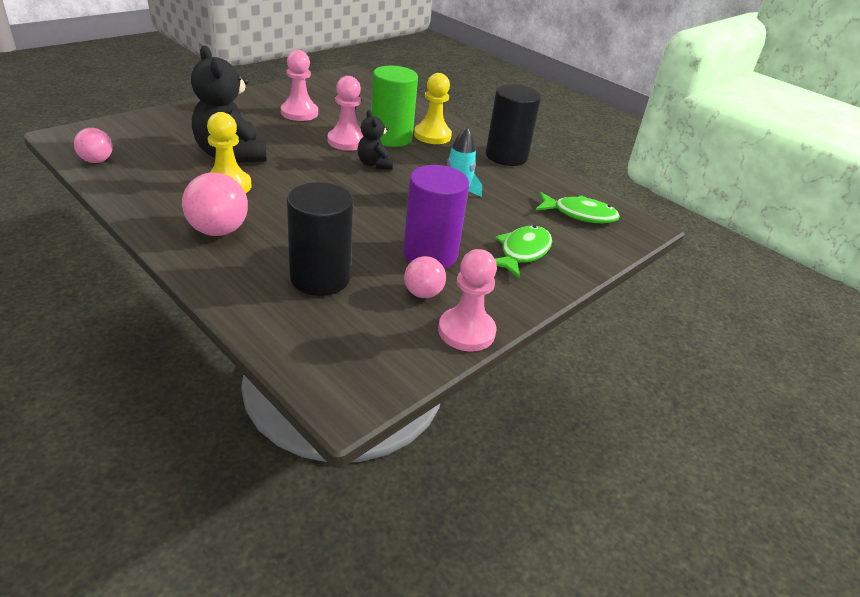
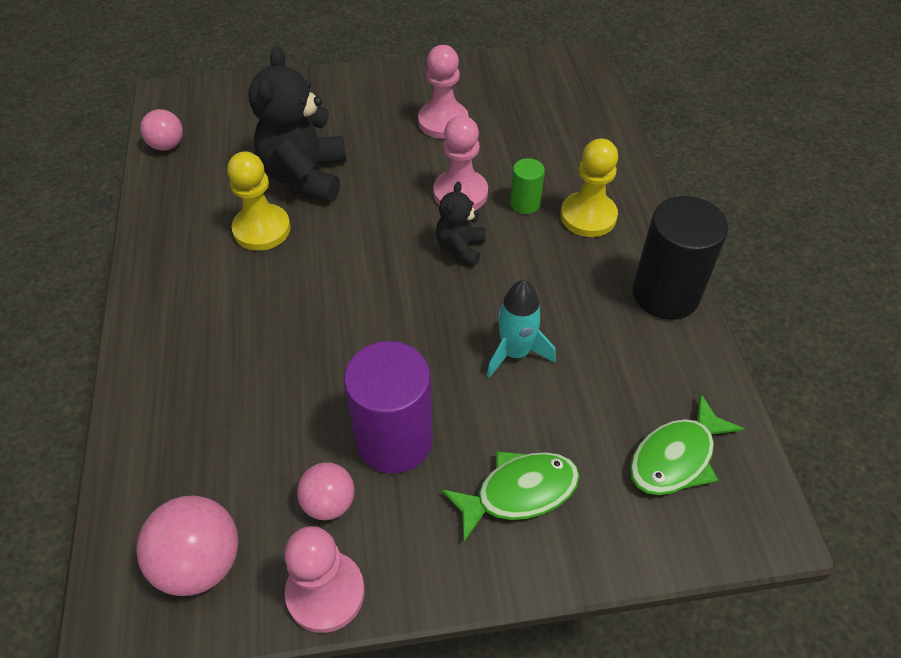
camera: 40 degrees right, 15 degrees up
(218, 230) = (197, 300): pink ball -> pink ball (200, 562)
(320, 278) = (239, 421): black cylinder -> none
(391, 138) = (525, 203): green cylinder -> green cylinder, size x0.49
(580, 214) = (676, 457): green fish -> green fish turned 90 degrees clockwise

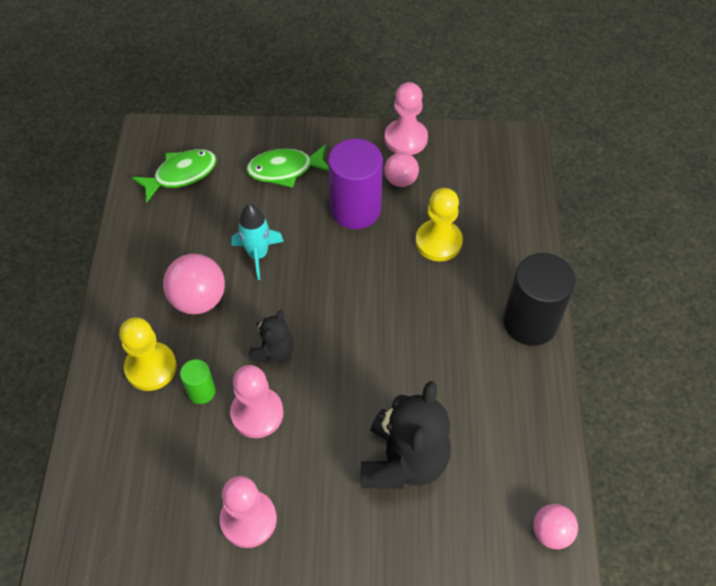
camera: 170 degrees left, 5 degrees up
(200, 562) = (476, 161): pink ball -> pink ball (198, 299)
(262, 229) = (446, 400): yellow pawn -> yellow pawn (438, 242)
(665, 294) = (125, 283): black cylinder -> black cylinder (530, 322)

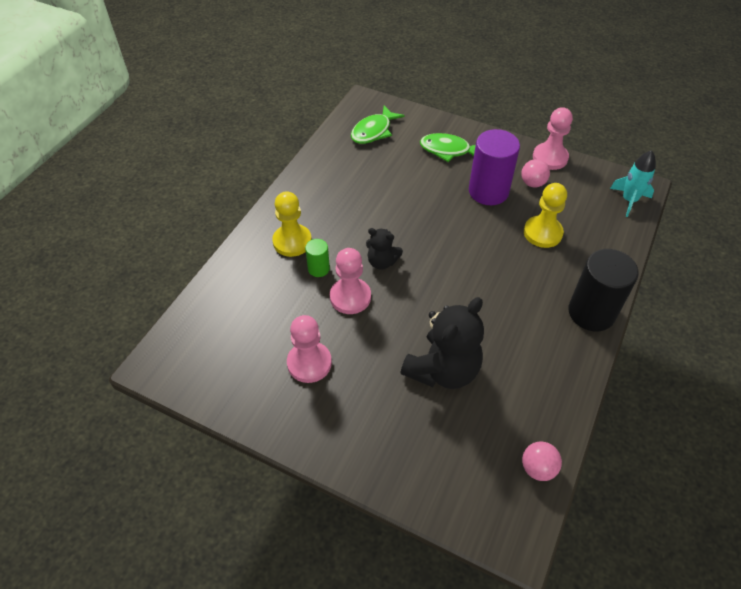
camera: 25 degrees right, 5 degrees down
(181, 175) = (373, 131): green fish -> green fish turned 135 degrees clockwise
(198, 299) = (346, 211): pink ball -> none
(258, 254) = (402, 197): turquoise rocket -> turquoise rocket (629, 200)
(273, 351) = (382, 262): black teddy bear -> black teddy bear turned 60 degrees clockwise

